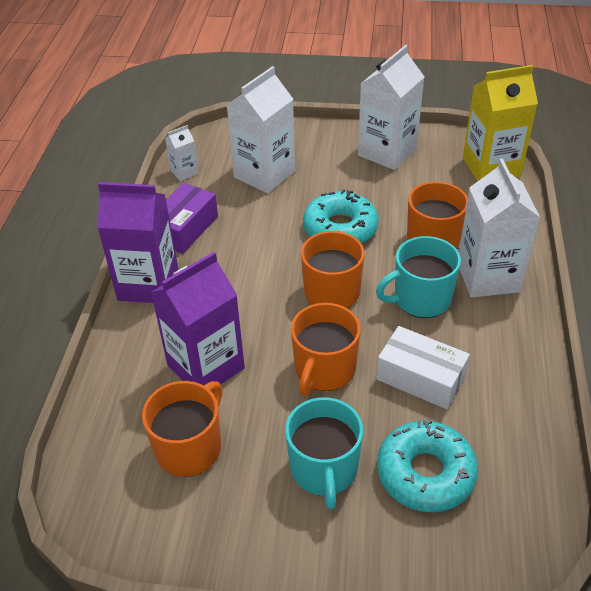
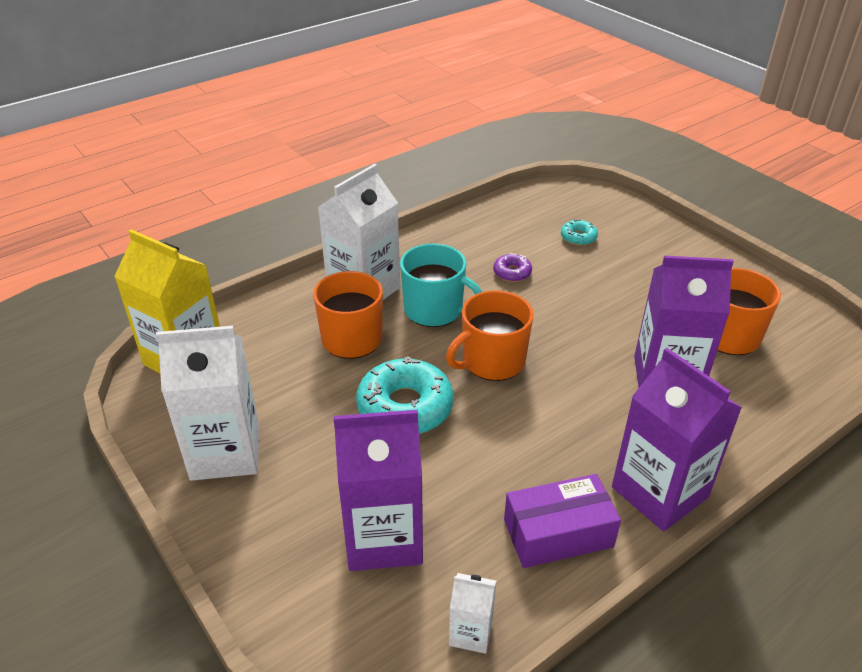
camera: 135 degrees left, 5 degrees down
(264, 174) = (383, 537): white carton -> purple carton
(324, 370) = (572, 317): orange mug -> none
(324, 469) = (640, 273): turquoise mug -> none
(420, 378) = (512, 273): white box -> purple donut
(425, 473) = (578, 237): turquoise donut -> turquoise donut, size x0.48

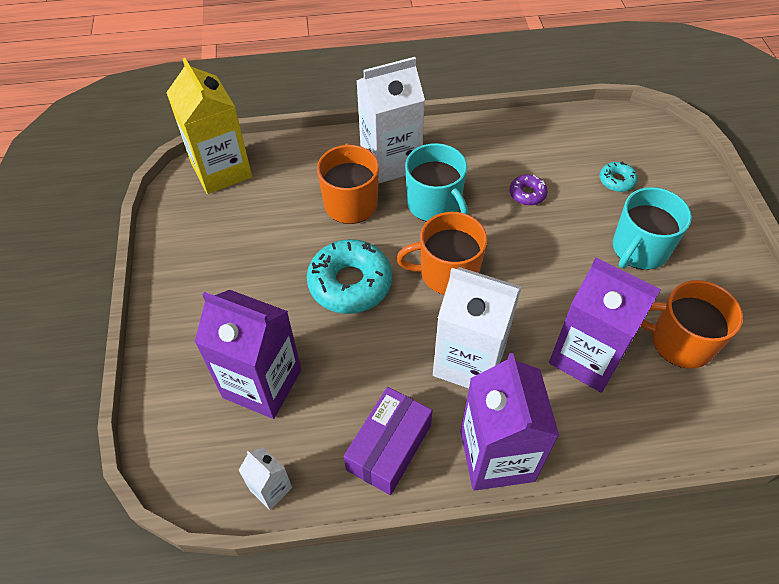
camera: 30 degrees right, 15 degrees up
(225, 452) = (201, 262): white carton -> white carton (469, 361)
(558, 533) = (389, 447): purple box -> purple box turned 75 degrees counterclockwise
(638, 281) = (639, 249): none -> turquoise mug

